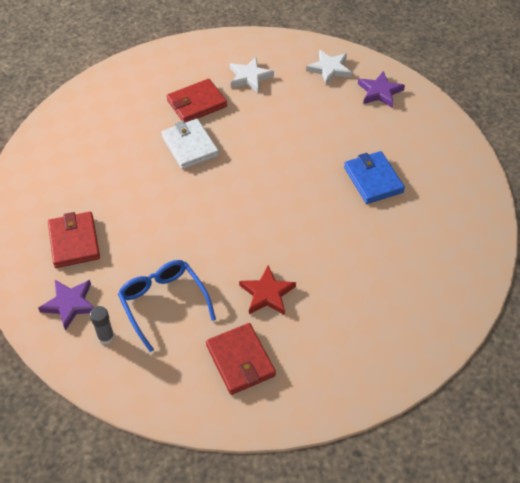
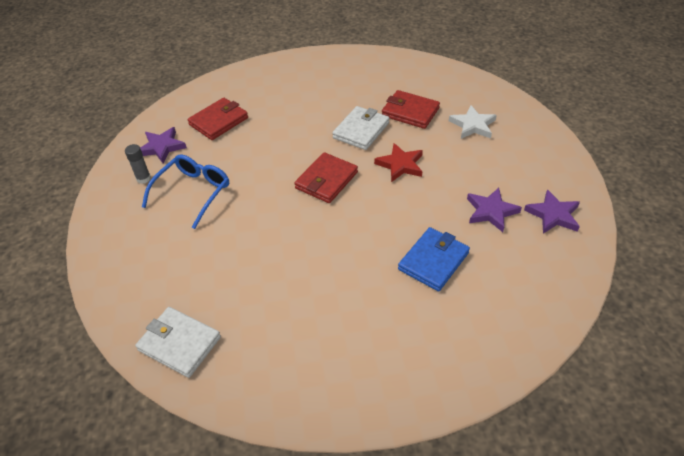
camera: 60 degrees right, 5 degrees down
(240, 360) = (163, 264): red wallet -> red wallet (326, 180)
(267, 293) = (242, 248): red star -> red star (400, 165)
(329, 69) = (541, 167): white star -> none
(341, 380) = (179, 344): none -> white wallet
(350, 121) = (491, 211): none -> purple star

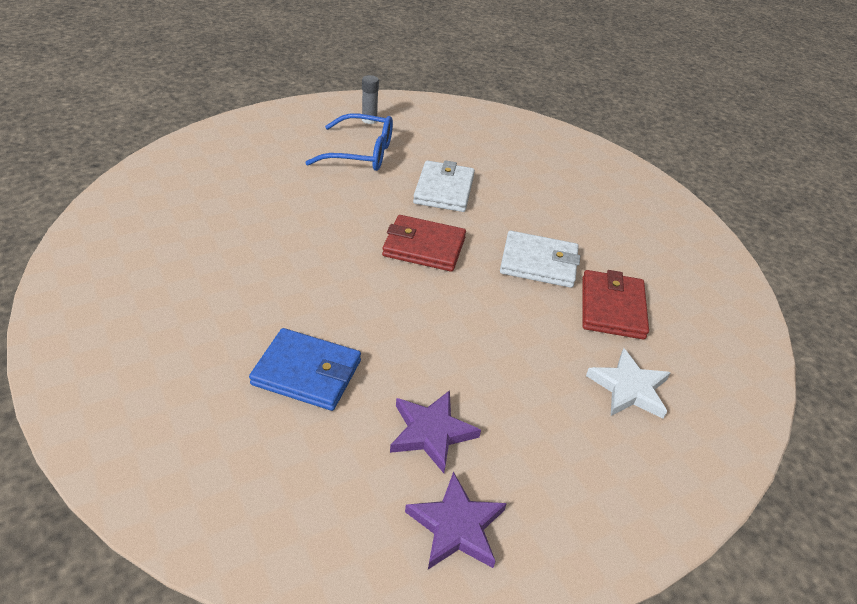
camera: 65 degrees right, 5 degrees down
(162, 147) = (422, 120): purple star -> none
(179, 344) = (151, 188): white wallet -> white wallet (444, 190)
(218, 121) = (485, 146): red wallet -> none
(400, 165) = (487, 313): red star -> none

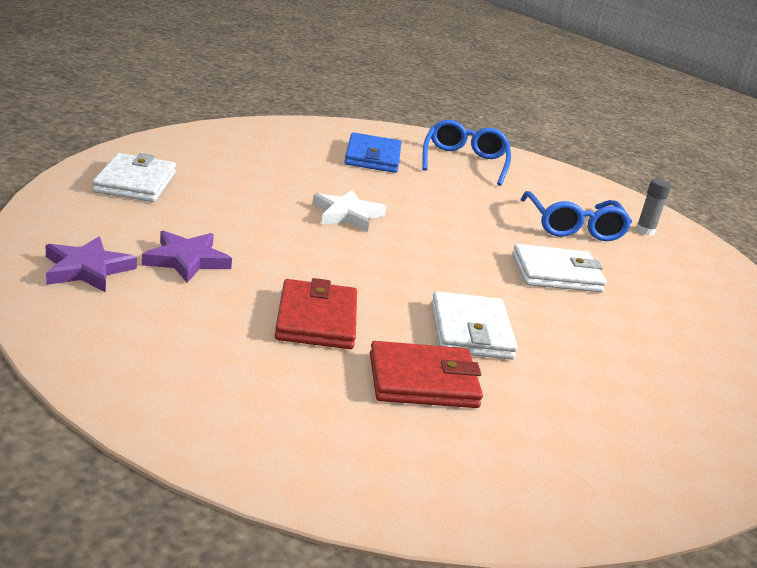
camera: 75 degrees right, 15 degrees down
(209, 173) = (464, 162): none -> blue glasses
(223, 465) = (135, 182): none -> white wallet
(307, 372) = (237, 208): blue wallet -> blue wallet (372, 157)
(424, 247) = (442, 260): red wallet -> red wallet (316, 319)
(629, 388) = (286, 380): white star -> white star (347, 214)

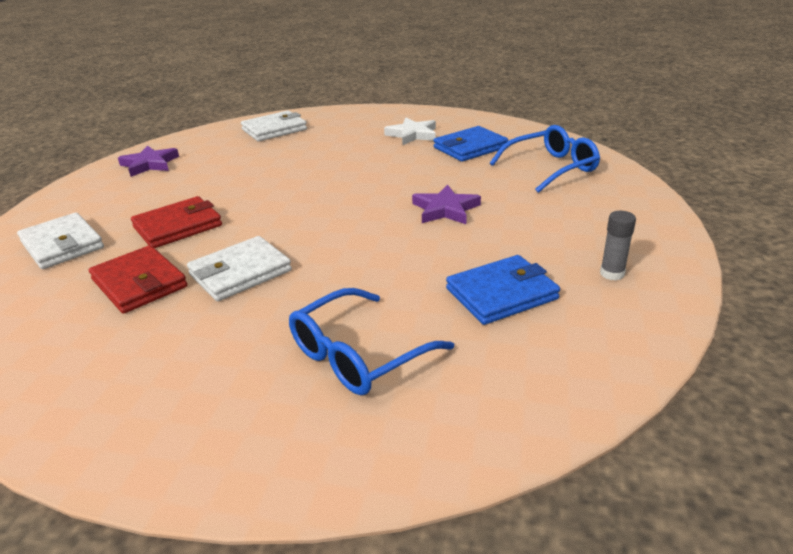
camera: 60 degrees right, 5 degrees up
(187, 260) = (199, 174): purple star -> purple star (445, 209)
(347, 214) = (351, 177): white star -> white star (412, 134)
(556, 273) = (410, 268): white wallet -> white wallet (62, 245)
(574, 227) = (529, 243): blue glasses -> blue glasses (358, 355)
(631, 268) = (501, 294): none -> blue wallet

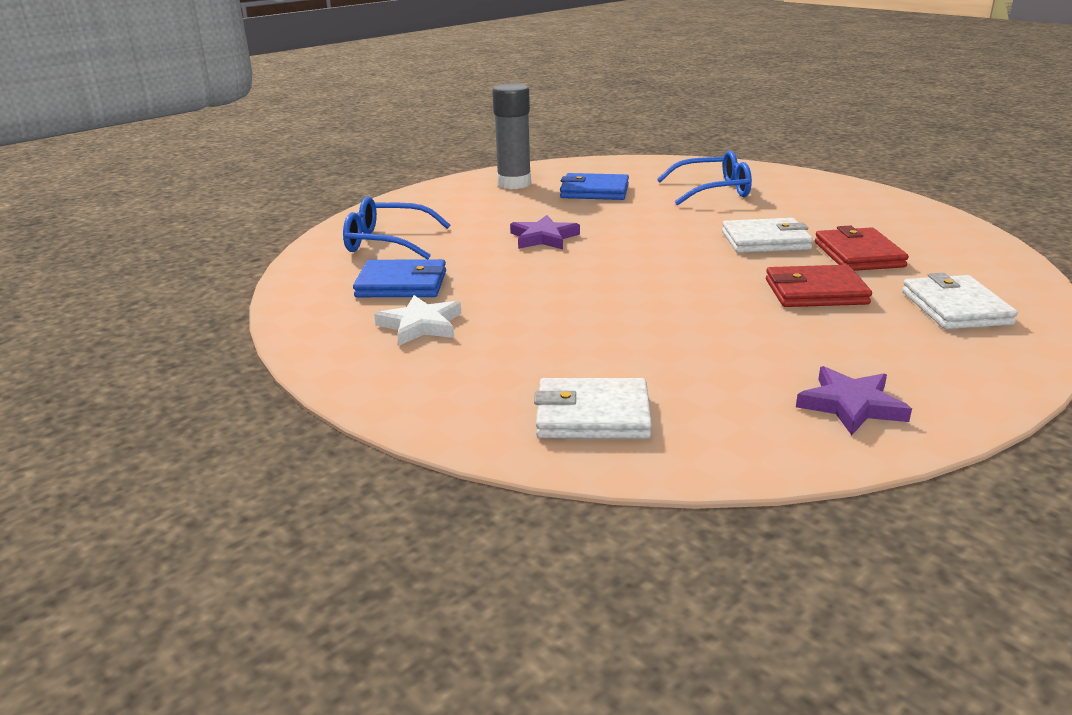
camera: 145 degrees left, 5 degrees down
(612, 274) = (514, 184): grey glue stick -> grey glue stick, size x2.01

